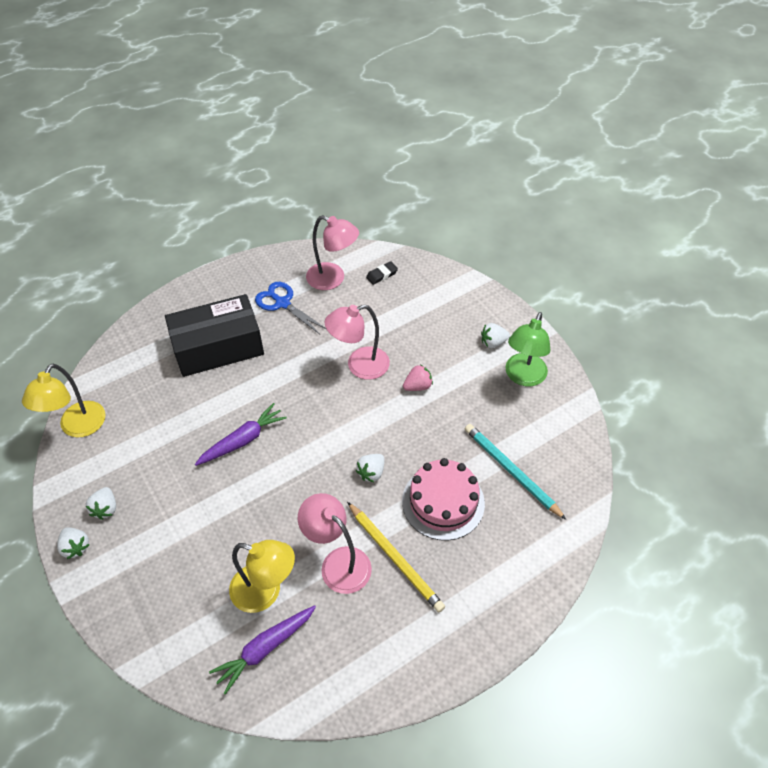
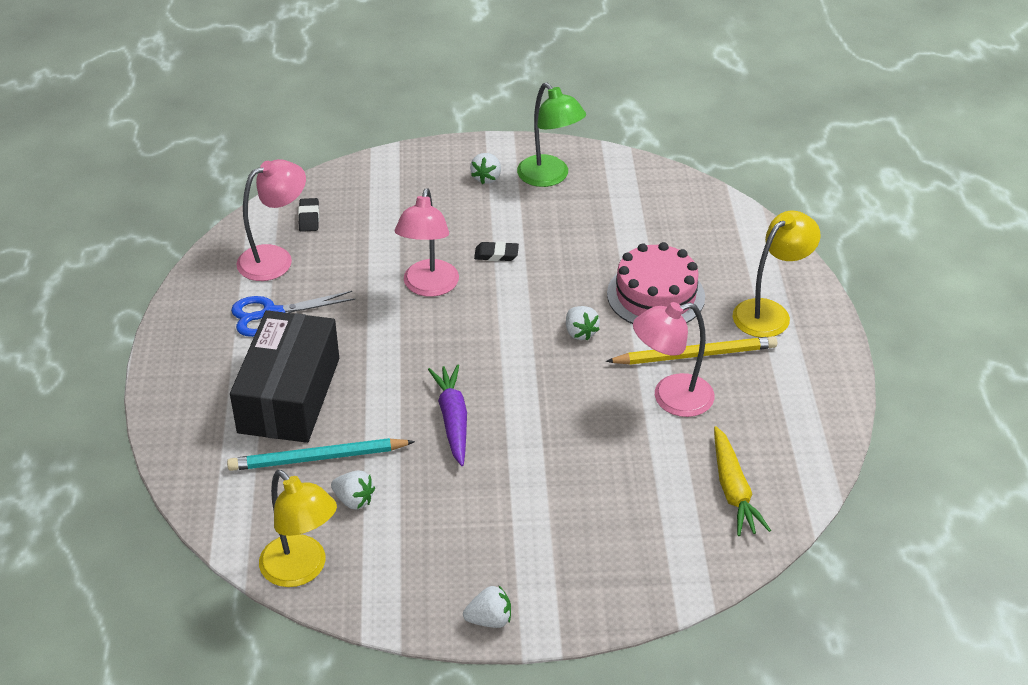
camera: 60 degrees left, 10 degrees down
(106, 508) = (454, 575): white strawberry -> white strawberry (354, 500)
(265, 592) = (667, 467): yellow lamp -> yellow lamp (769, 312)
(265, 649) = (733, 490): purple carrot -> yellow carrot
(417, 386) = (496, 254): pink strawberry -> black eraser
(511, 471) = (655, 235): turquoise pencil -> turquoise pencil (318, 458)

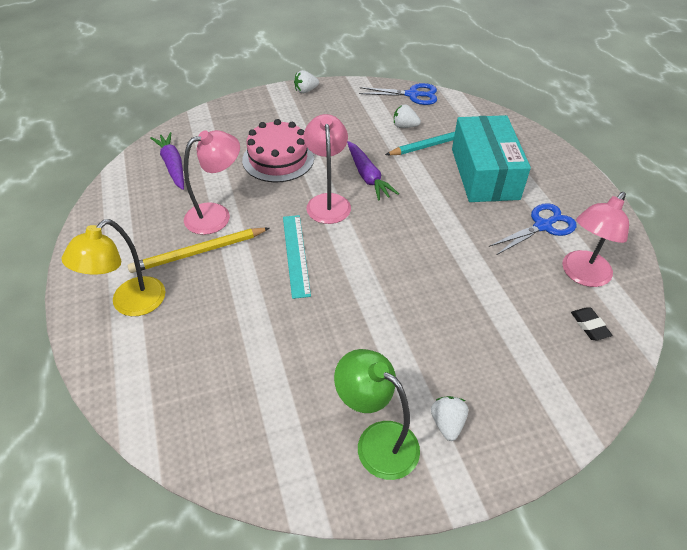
camera: 165 degrees right, 5 degrees up
(289, 395) = (484, 173): black box -> turquoise box
(301, 570) = (412, 95): yellow lamp -> blue scissors
(428, 287) = (437, 273): pink lamp -> pink lamp (328, 202)
(496, 254) = (393, 318): black eraser -> none
(580, 332) = (296, 254): white strawberry -> turquoise ruler
(655, 295) = (236, 302): pink cake -> pink cake (278, 159)
(733, 490) = (172, 165): yellow carrot -> purple carrot

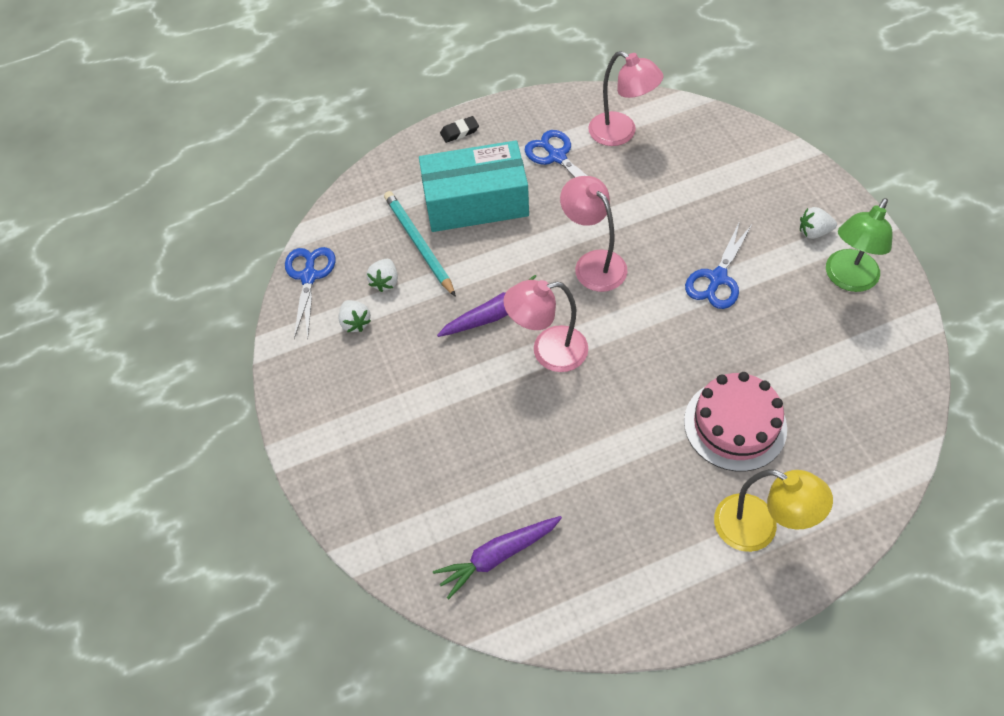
camera: 90 degrees left, 10 degrees up
(199, 252) = (661, 475): yellow pencil -> none
(216, 215) = (592, 471): pink lamp -> pink lamp (593, 263)
(278, 159) = (469, 420): pink cake -> pink cake (735, 425)
(296, 254) = (643, 372): turquoise ruler -> none
(306, 91) = (297, 411): white strawberry -> white strawberry (355, 322)
(389, 322) = (717, 278): none -> blue scissors
(589, 326) = (682, 134): black eraser -> black eraser (459, 132)

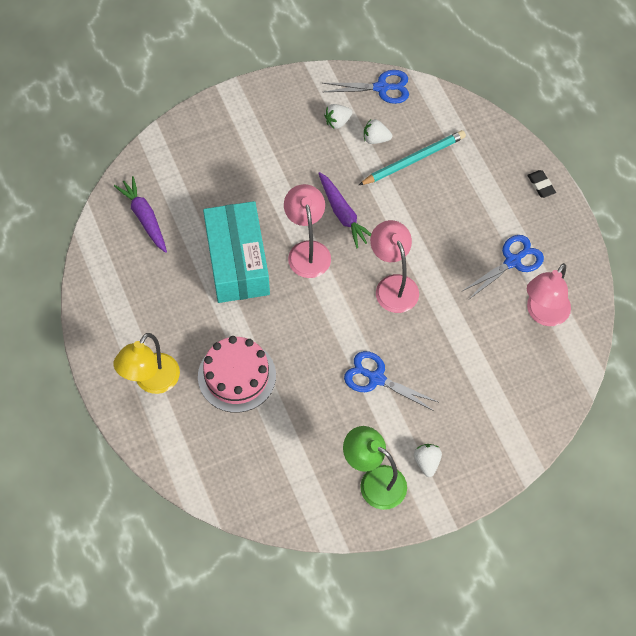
camera: 85 degrees right, 5 degrees up
(476, 202) = (459, 199): turquoise box -> turquoise box (237, 261)
(593, 263) = (393, 285): pink lamp -> pink lamp turned 75 degrees counterclockwise

